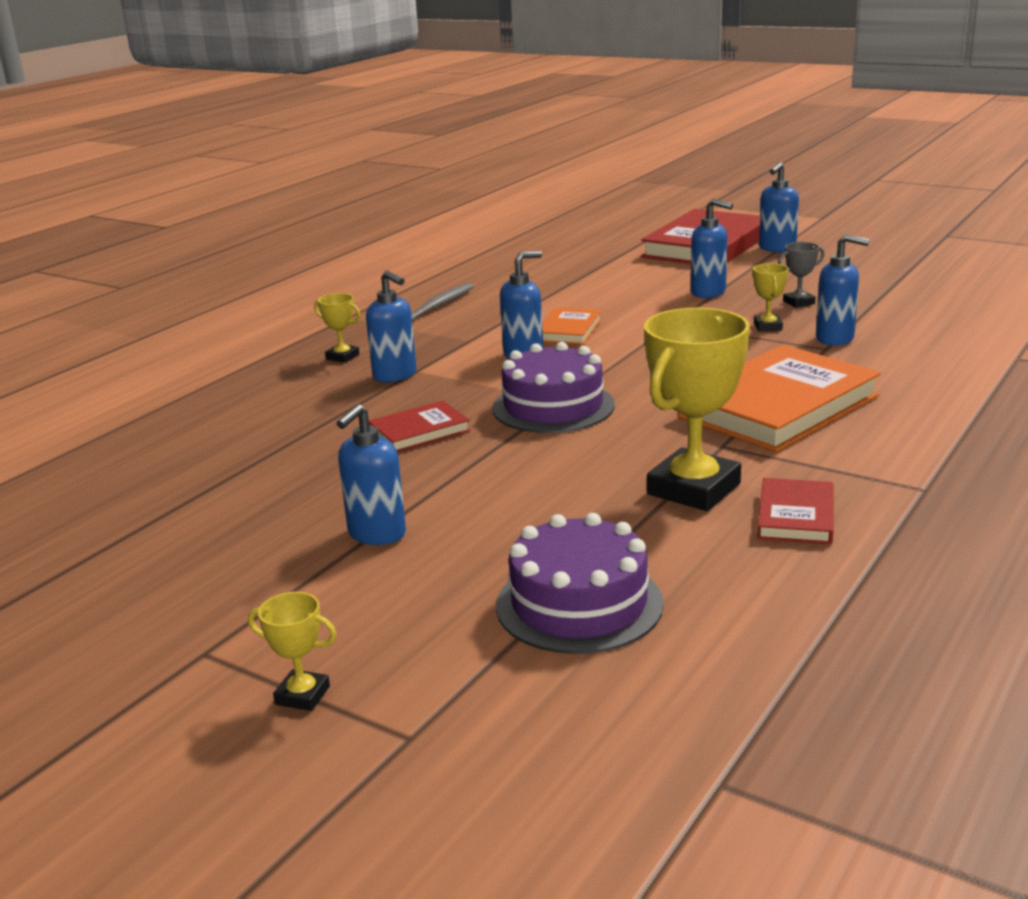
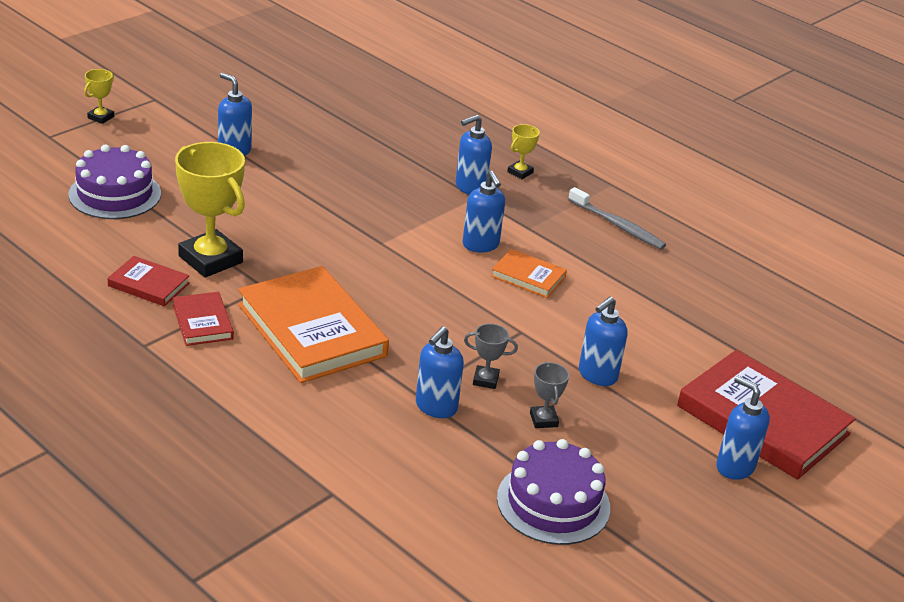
camera: 95 degrees right, 10 degrees up
(419, 431) = (363, 182): red book -> red book (202, 322)
(553, 406) = (373, 237): purple cake -> purple cake (553, 503)
(768, 327) = (485, 380): yellow trophy -> grey trophy

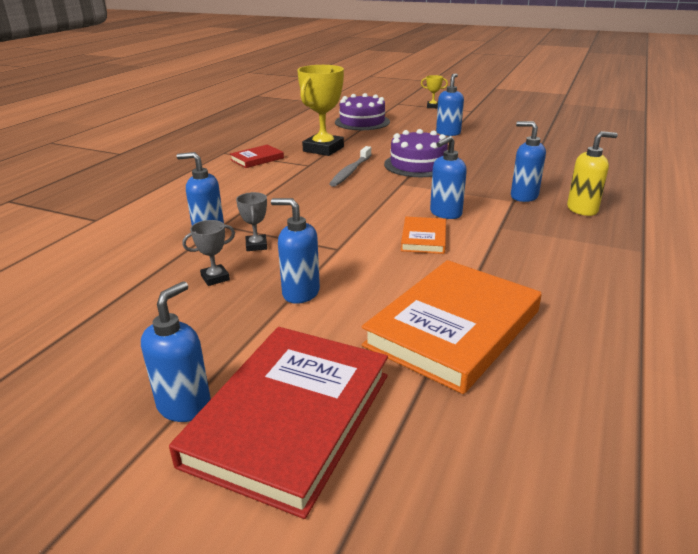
camera: 75 degrees right, 5 degrees down
(149, 284) = (283, 143): red book -> none
(311, 330) = (272, 184): orange book -> orange book (453, 328)
(520, 172) = (582, 209): yellow trophy -> yellow soap dispenser
(553, 503) = (97, 301): purple cake -> purple cake (418, 165)
(617, 225) = (572, 265): grey toothbrush -> grey toothbrush (350, 171)

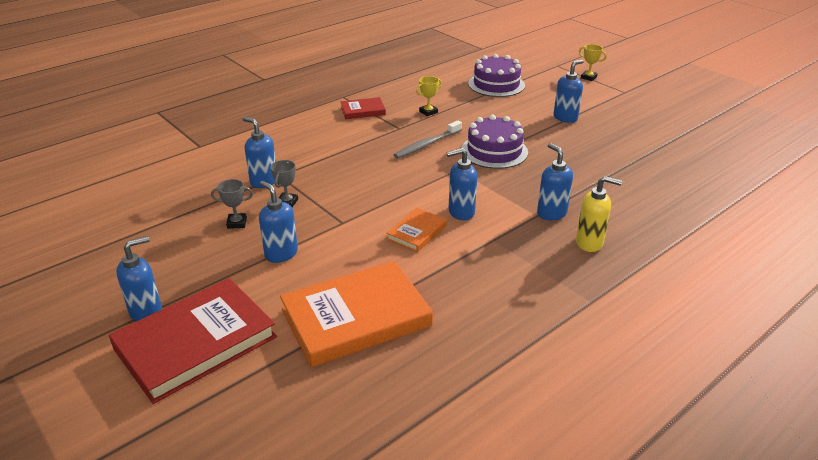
camera: 25 degrees right, 5 degrees up
(323, 149) = (428, 112): yellow trophy -> yellow trophy, size x0.46

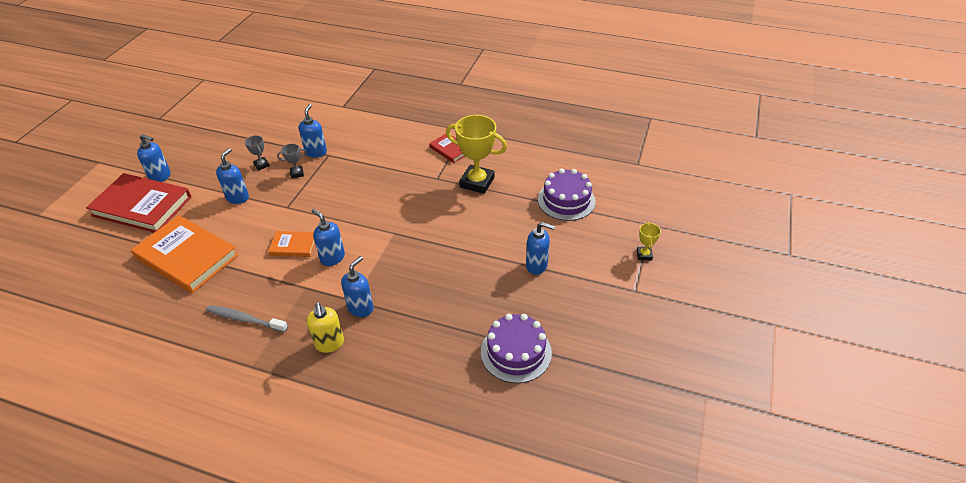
camera: 60 degrees right, 10 degrees up
(427, 144) = (421, 203): grey toothbrush -> grey toothbrush (245, 319)
(428, 112) = (477, 182): yellow trophy -> yellow trophy, size x2.16
(494, 151) = (438, 242): purple cake -> purple cake (516, 352)

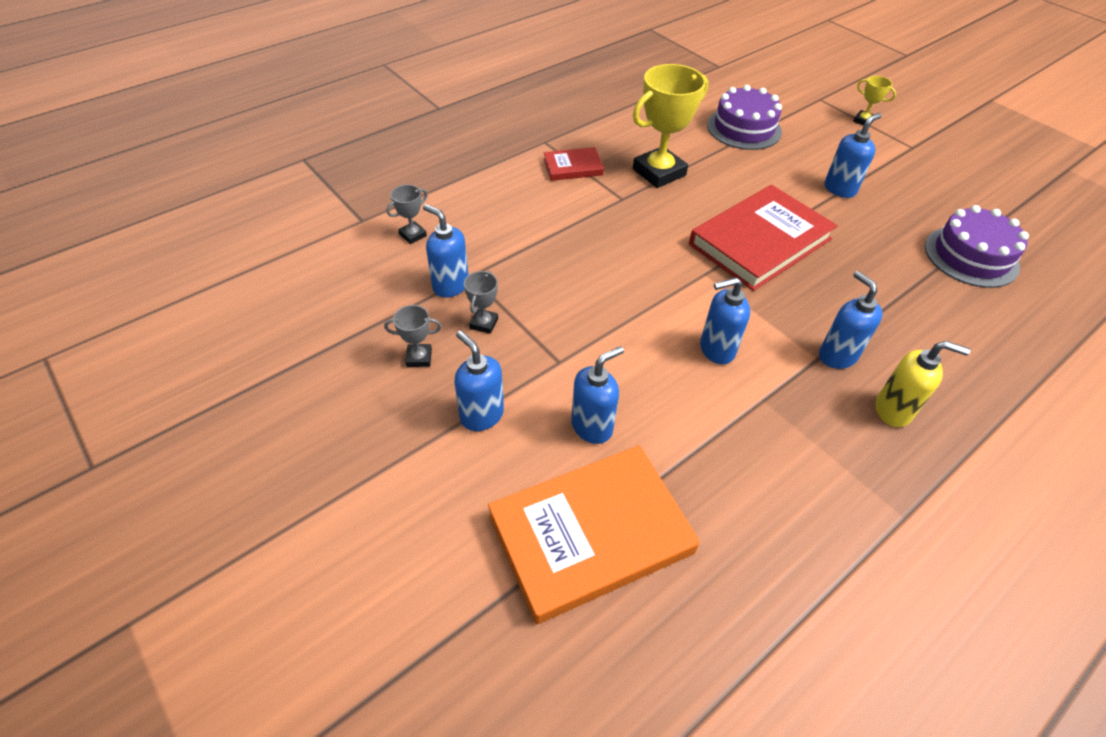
camera: 60 degrees left, 5 degrees up
(142, 206) = (376, 573): red book -> red book (760, 242)
(161, 177) = (307, 515): blue soap dispenser -> blue soap dispenser (592, 426)
(245, 319) = (797, 494): grey toothbrush -> none
(293, 246) = (660, 383): orange book -> none
(344, 125) = (413, 235): none -> grey trophy

